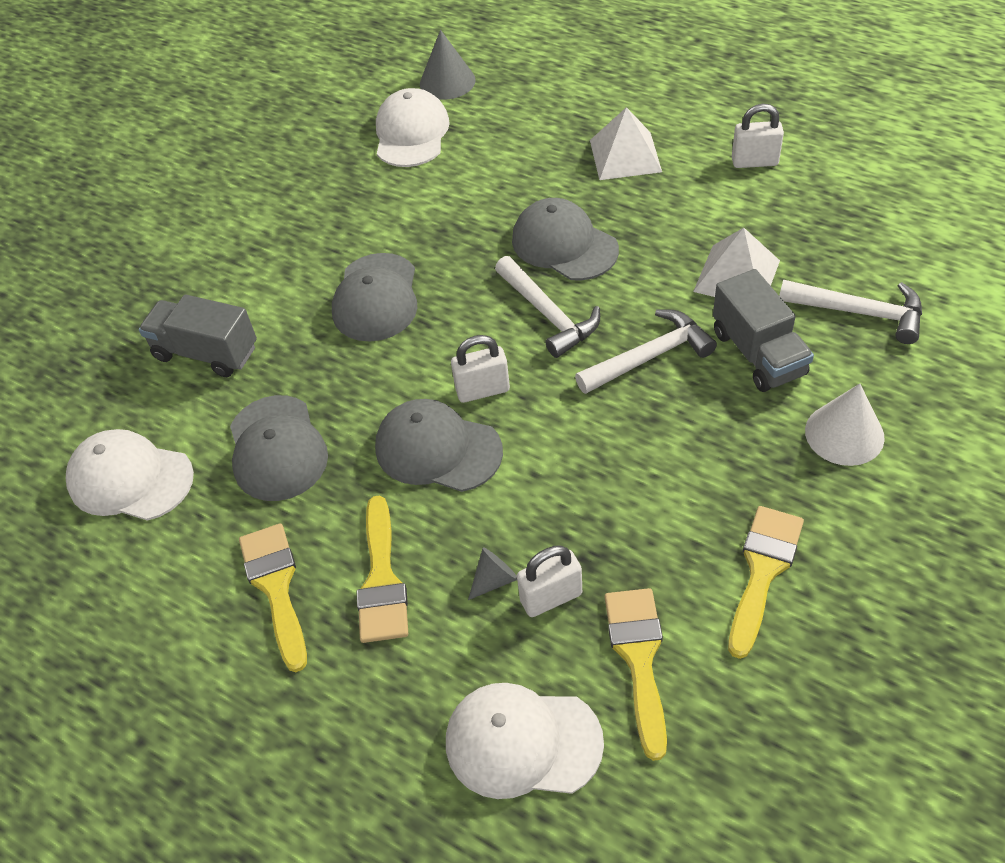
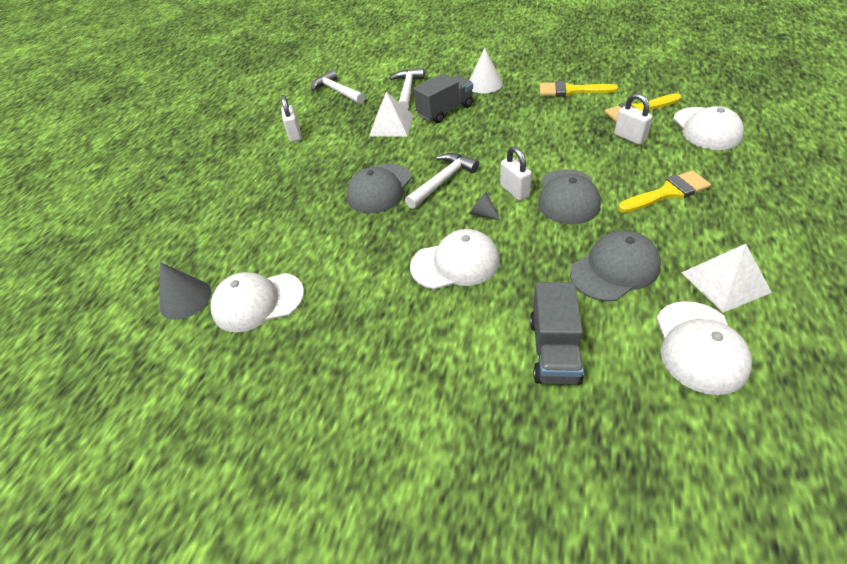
camera: 105 degrees left, 5 degrees down
(276, 587) = (709, 232): yellow brush -> none
(376, 298) = (455, 263): grey cap -> white cap
(494, 579) = (634, 156): grey cone -> grey cone (483, 214)
(625, 156) = (289, 182): white pyramid -> white pyramid (725, 282)
(649, 357) = (461, 140): white hammer -> white hammer (337, 91)

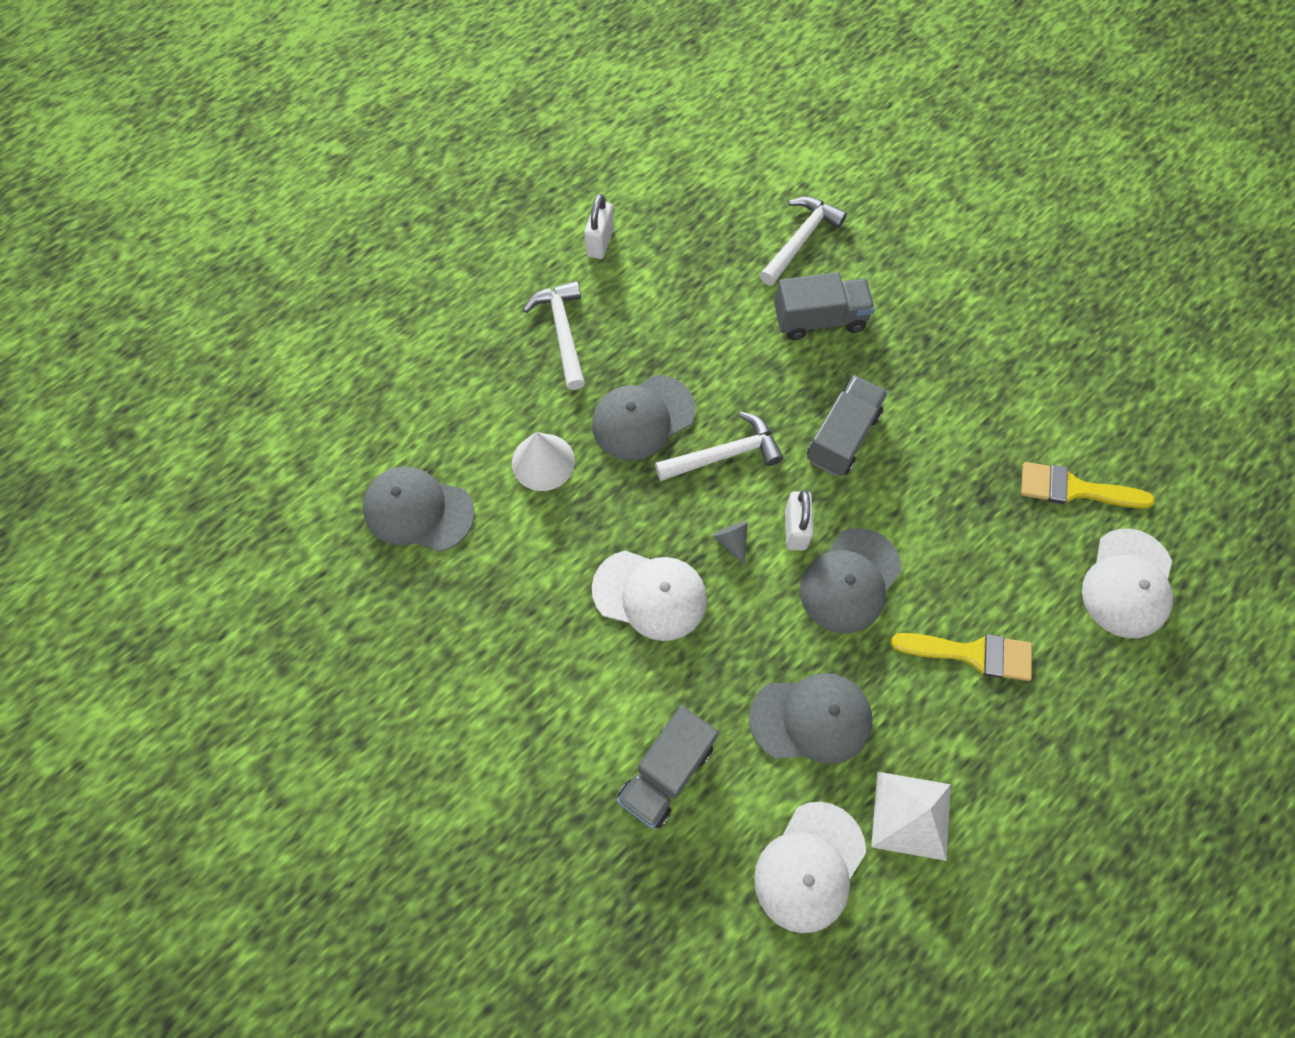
camera: 25 degrees right, 20 degrees up
(185, 299) = (349, 456): grey cone -> none
(258, 302) = (418, 510): white cap -> grey cap
(337, 91) = (705, 180): white hammer -> white hammer (563, 332)
(391, 125) = (731, 303): white pyramid -> none
(484, 84) = (913, 295): white cone -> white cone (543, 462)
(502, 145) = (842, 437): none -> grey truck
(571, 90) = (1018, 388): yellow brush -> none
(629, 137) = (1013, 532): white padlock -> none

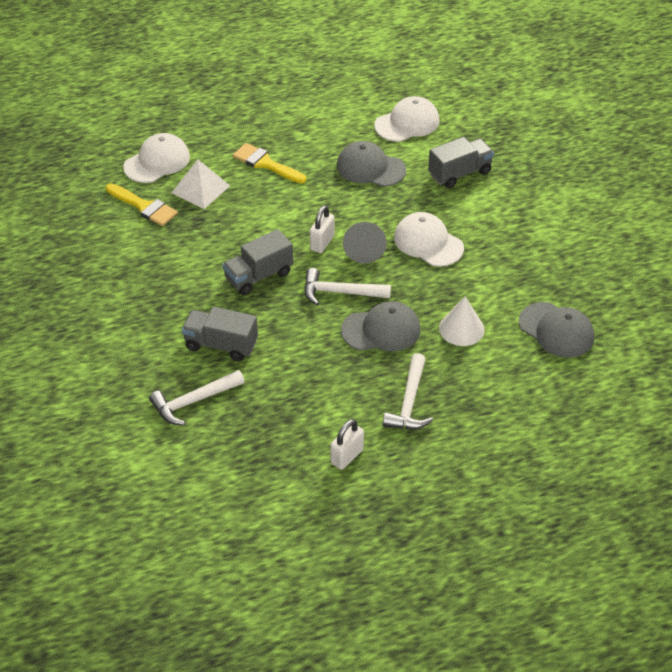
camera: 155 degrees left, 20 degrees down
(732, 541) = (364, 250): grey cone -> grey cone, size x1.75
(850, 580) = (308, 211): grey cap -> none
(911, 815) = (345, 123): white pyramid -> white pyramid (200, 189)

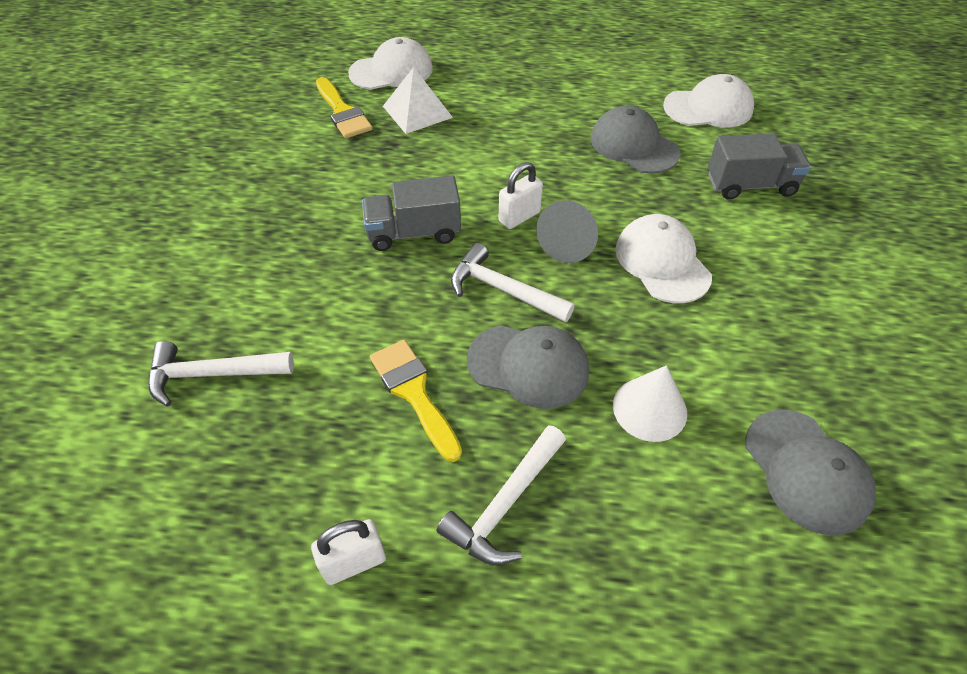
camera: 25 degrees right, 5 degrees up
(221, 345) = (304, 307): grey truck -> none
(266, 163) = (509, 105): yellow brush -> yellow brush (414, 392)

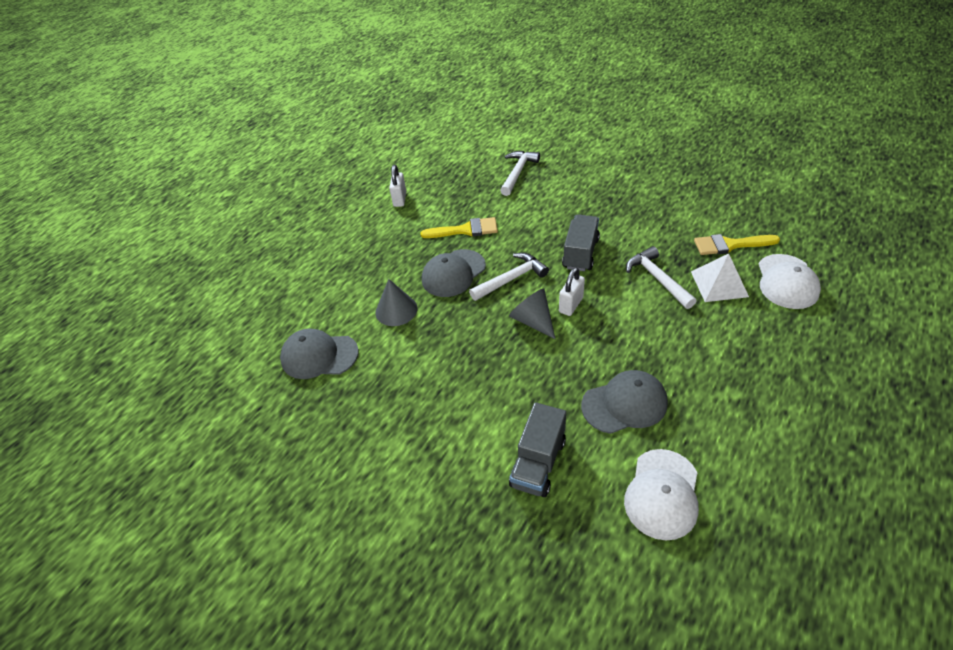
camera: 120 degrees right, 5 degrees down
(505, 504) = (389, 244): white hammer -> white hammer (657, 279)
(519, 217) = (571, 305): white padlock -> white padlock turned 45 degrees clockwise
(649, 408) = (396, 310): white cone -> grey cone
(662, 262) = (490, 362): white cap -> none

